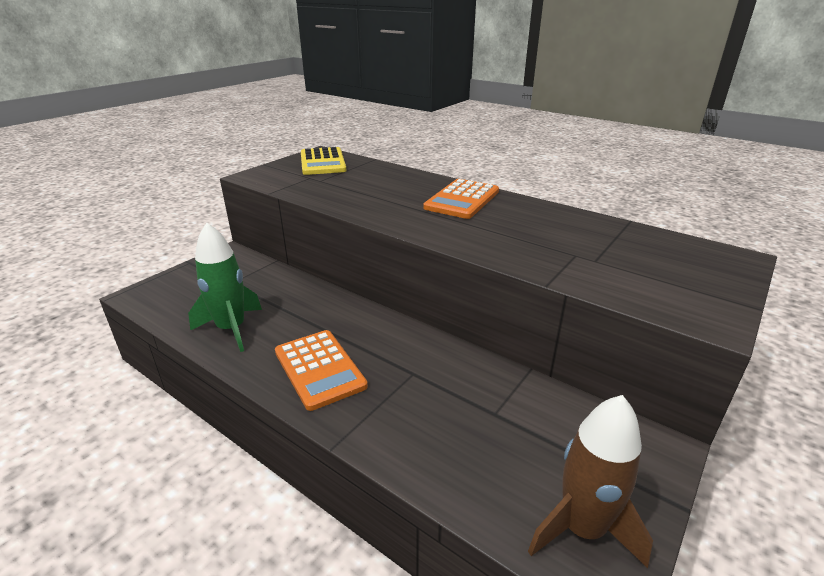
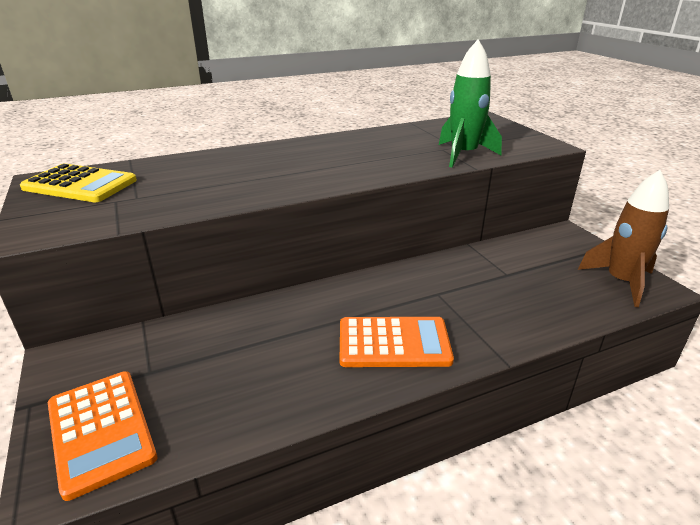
camera: 60 degrees left, 0 degrees up
(231, 329) = (262, 392): green rocket -> green rocket (463, 155)
(462, 199) = (300, 153): orange calculator -> orange calculator (101, 430)

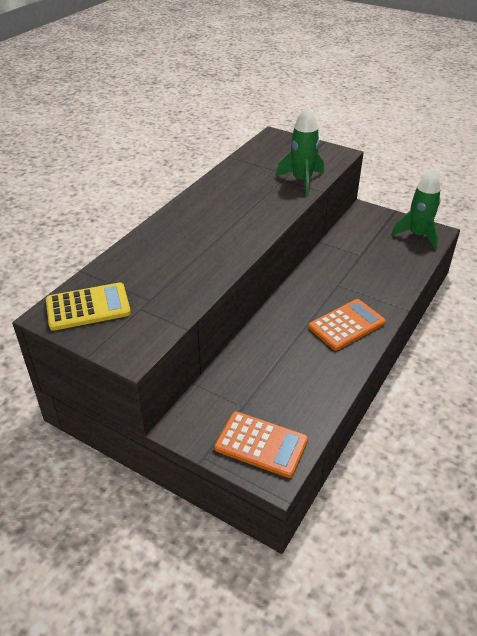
camera: 35 degrees left, 10 degrees up
(621, 282) = (417, 235): brown rocket -> green rocket

